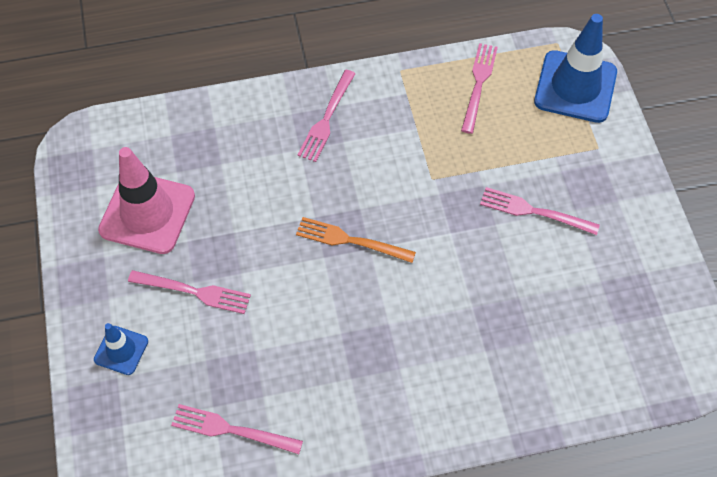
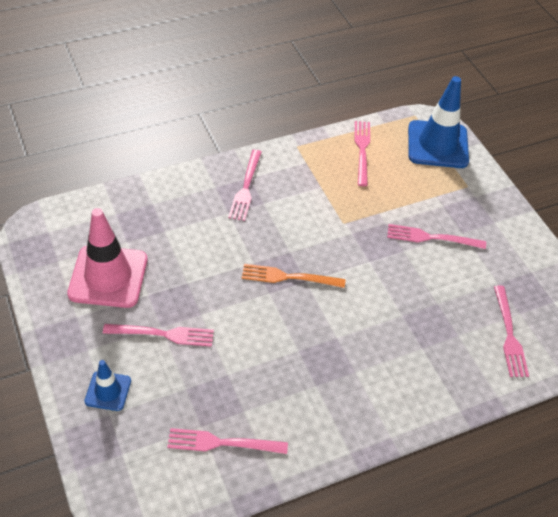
camera: 15 degrees left, 10 degrees down
(595, 350) = (509, 335): none -> pink fork

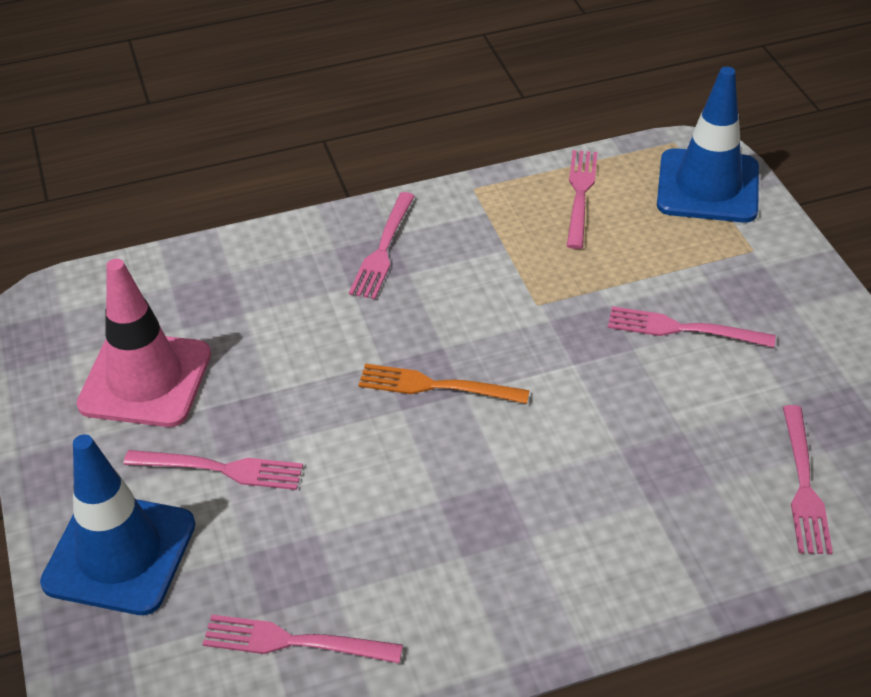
camera: 10 degrees right, 5 degrees down
(108, 391) = (120, 553): blue traffic cone -> blue traffic cone, size x1.94

